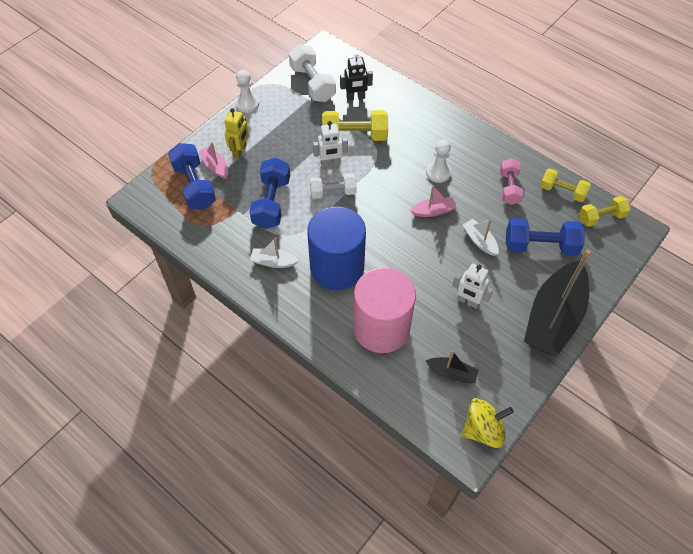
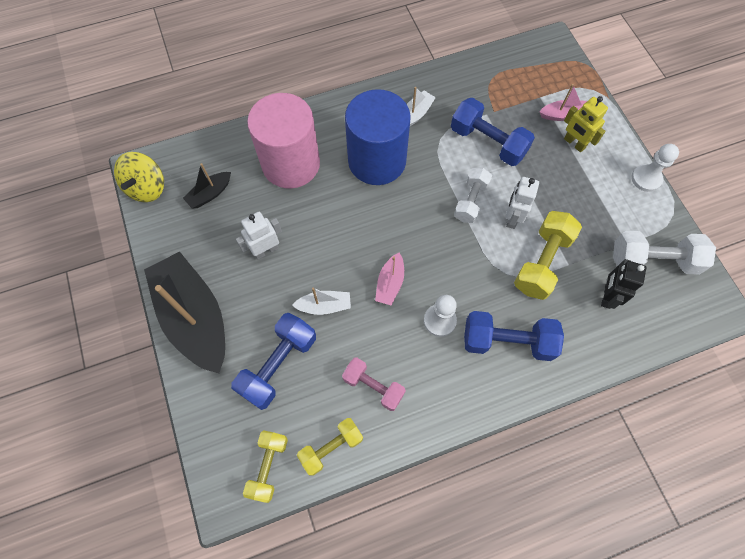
camera: 120 degrees right, 10 degrees up
(194, 186) = (545, 89): blue dumbbell -> blue dumbbell (507, 341)

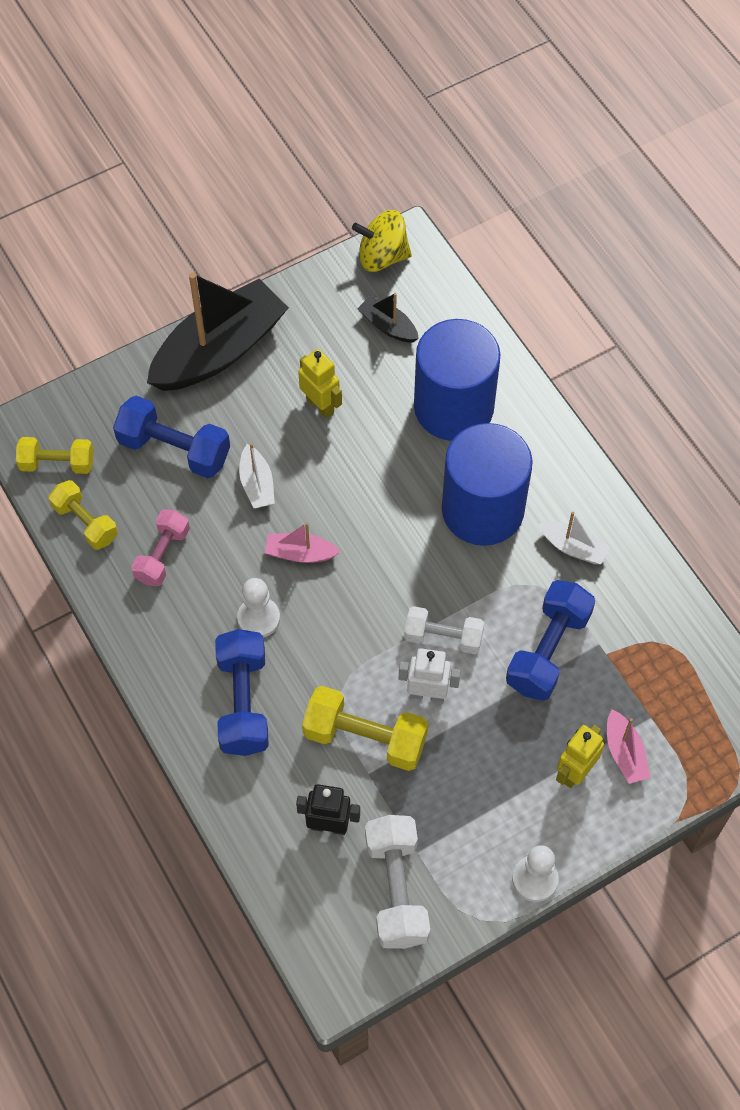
camera: 80 degrees right, 5 degrees down
(266, 250) = (320, 405): white robot -> yellow robot
(291, 164) = (453, 407): pink cylinder -> blue cylinder

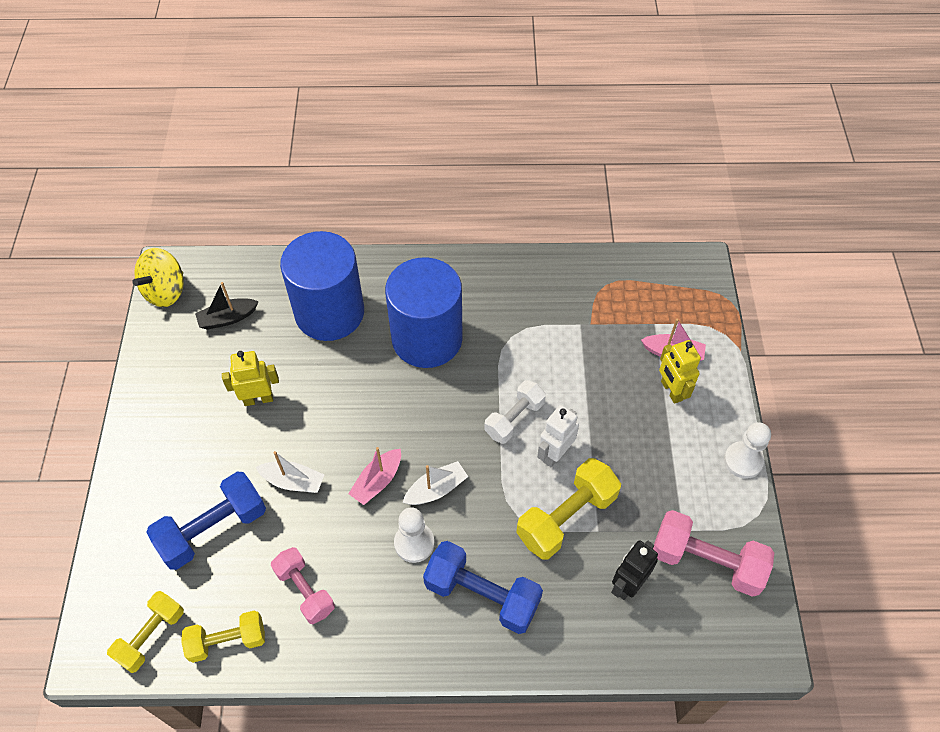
camera: 60 degrees left, 5 degrees down
(219, 350) = (150, 446): black boat -> none
(396, 889) = (706, 561): white dumbbell -> pink dumbbell
(548, 650) = (566, 357): blue dumbbell -> none
(573, 547) = (495, 300): white boat -> white boat (436, 489)

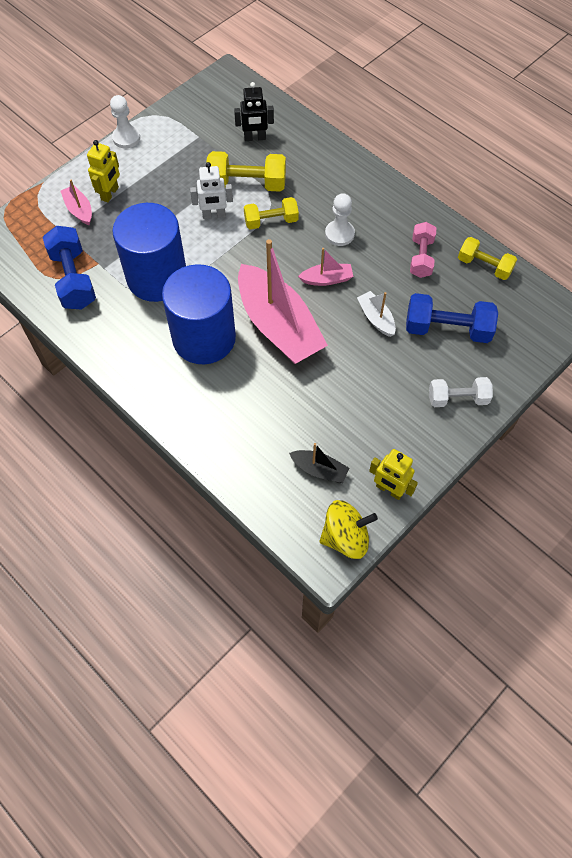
camera: 135 degrees left, 5 degrees up
(151, 636) = (526, 300): yellow dumbbell -> yellow dumbbell (271, 221)
(258, 399) = (351, 388): yellow robot -> yellow robot (389, 490)
(329, 312) = (245, 411): blue cylinder -> blue cylinder (157, 277)
(375, 400) = (278, 326): none -> pink boat
(436, 489) = (298, 249): white boat -> none
(482, 595) = (330, 186): blue dumbbell -> blue dumbbell (73, 279)
(514, 419) = (212, 249): white dumbbell -> white dumbbell (457, 398)
(706, 561) = (206, 118): pink dumbbell -> none

